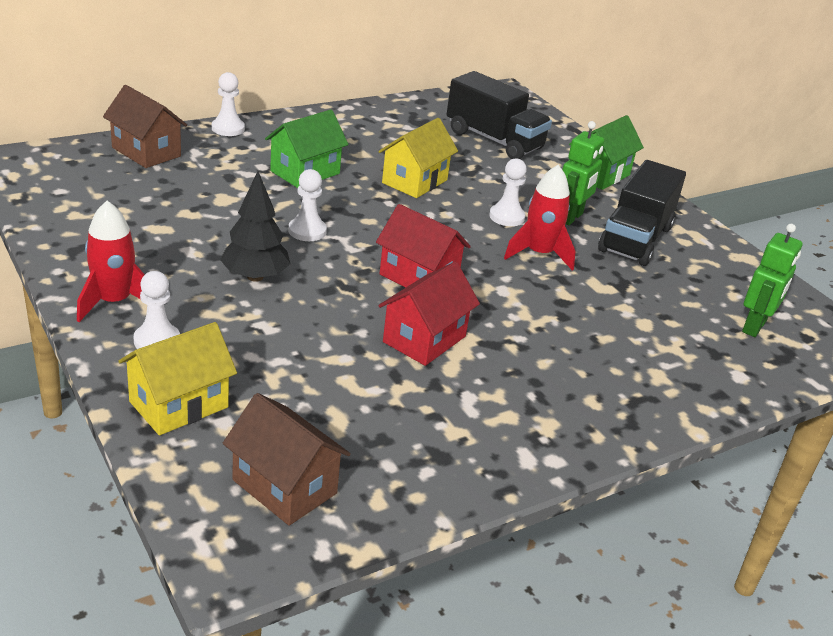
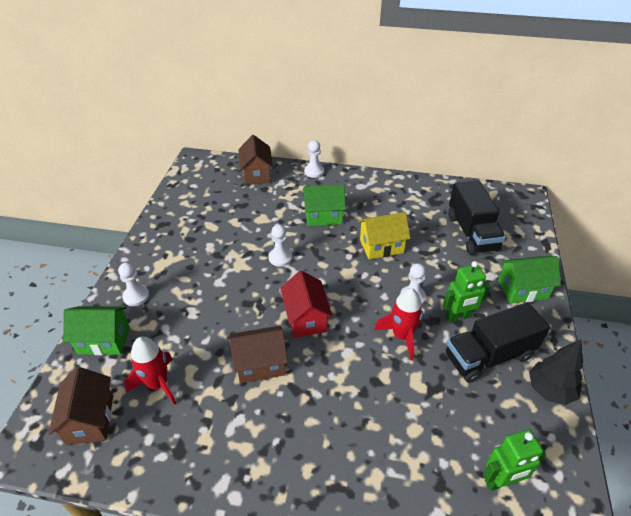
camera: 45 degrees right, 10 degrees up
(114, 302) = (144, 263): red rocket -> red rocket (158, 384)
(179, 404) = (104, 340): yellow house -> green house
(255, 277) = (221, 277): black tree -> black tree (550, 390)
(424, 339) = (260, 364): red house -> brown house

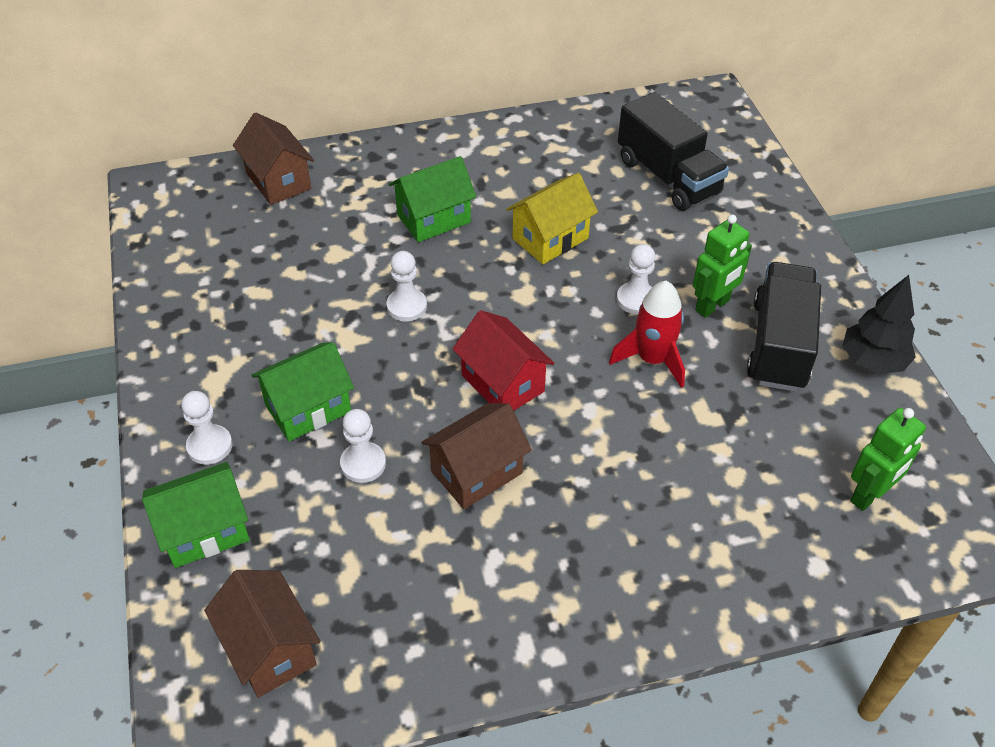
camera: 25 degrees left, 5 degrees up
(158, 384) = (340, 559): red rocket -> none
(314, 171) = (373, 149): white pawn -> white pawn (363, 464)
(489, 356) = (779, 345): black truck -> black truck turned 150 degrees clockwise
(522, 289) = (776, 238): green house -> green house (308, 408)

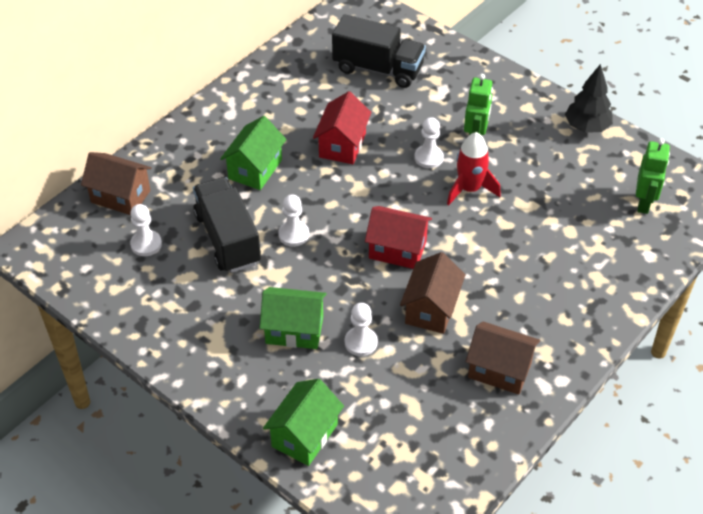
camera: 35 degrees left, 0 degrees up
(209, 446) = (255, 387): white pawn -> white pawn (146, 244)
(270, 649) = (409, 472): brown house -> brown house (499, 370)
(308, 408) = (294, 330): green house -> green house turned 75 degrees clockwise
(550, 238) = (342, 145): yellow house -> red house
(779, 345) = (530, 143): black truck -> black truck (228, 239)

